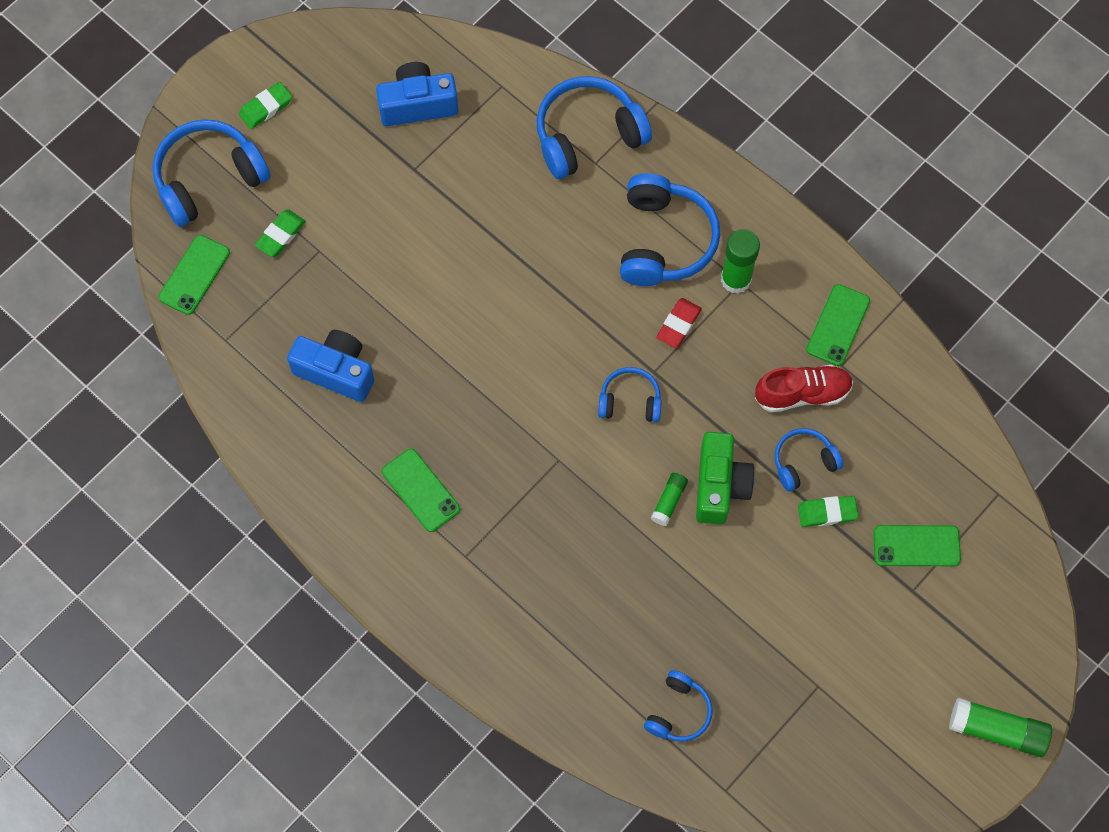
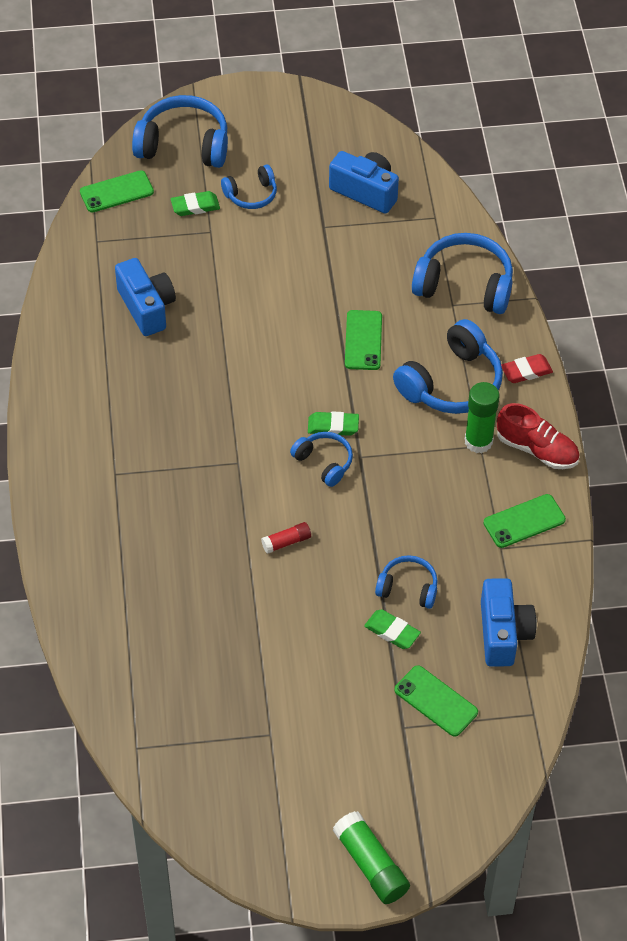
camera: 40 degrees right, 15 degrees down
(266, 107) = (263, 129): green eraser -> green eraser (333, 426)
(421, 490) = (127, 414): green phone -> green phone (363, 340)
(669, 501) = (286, 542): green glue stick -> red glue stick
(678, 324) = (408, 440): red eraser -> red eraser (526, 371)
(678, 712) = (156, 674): blue headphones -> blue headphones (251, 195)
(719, 486) = (332, 558): green camera -> none
(802, 393) = (452, 545): red shoe -> red shoe (537, 449)
(912, 441) = (503, 633): none -> blue camera

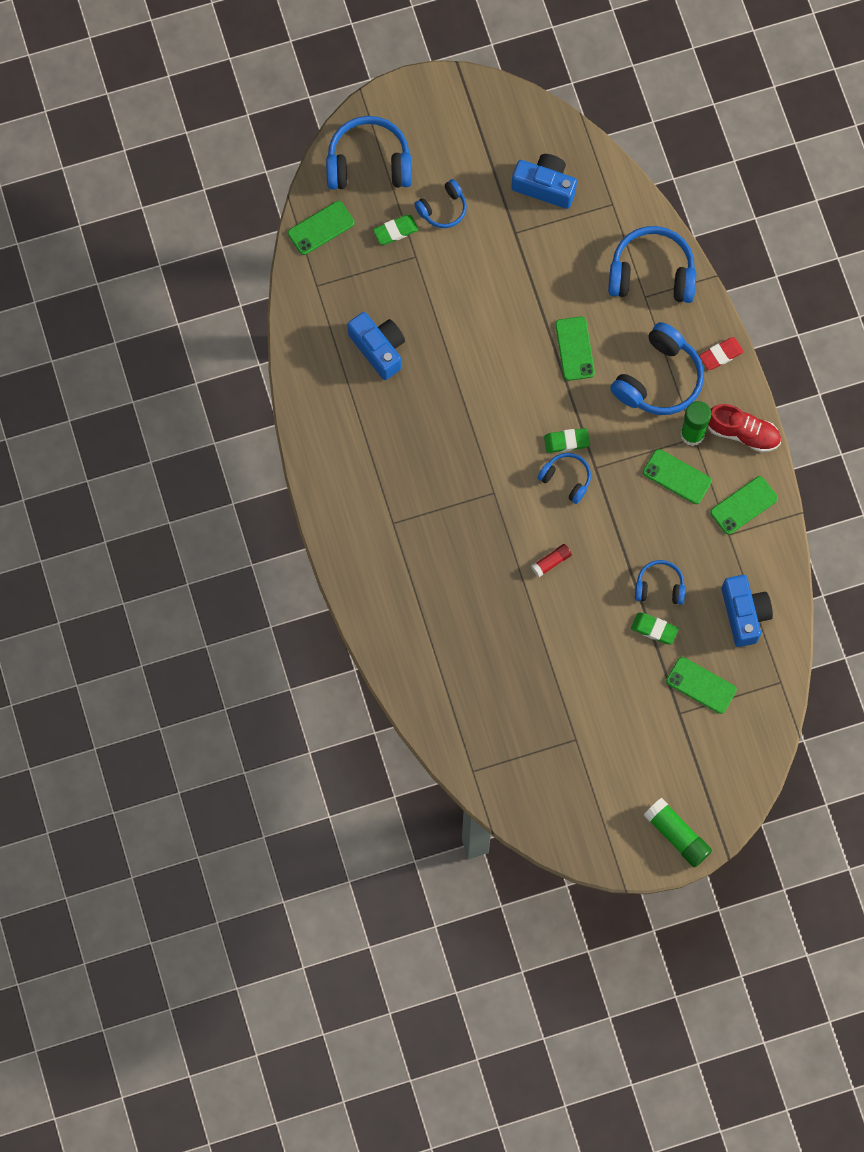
camera: 10 degrees left, 20 degrees up
(452, 480) = (677, 477): none -> green phone

